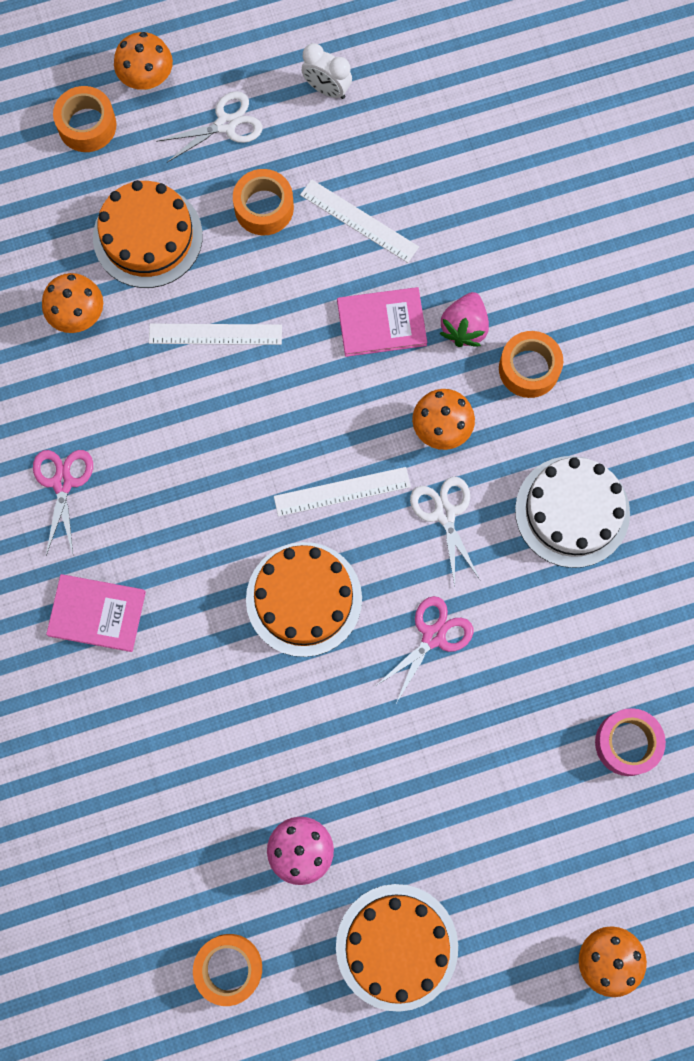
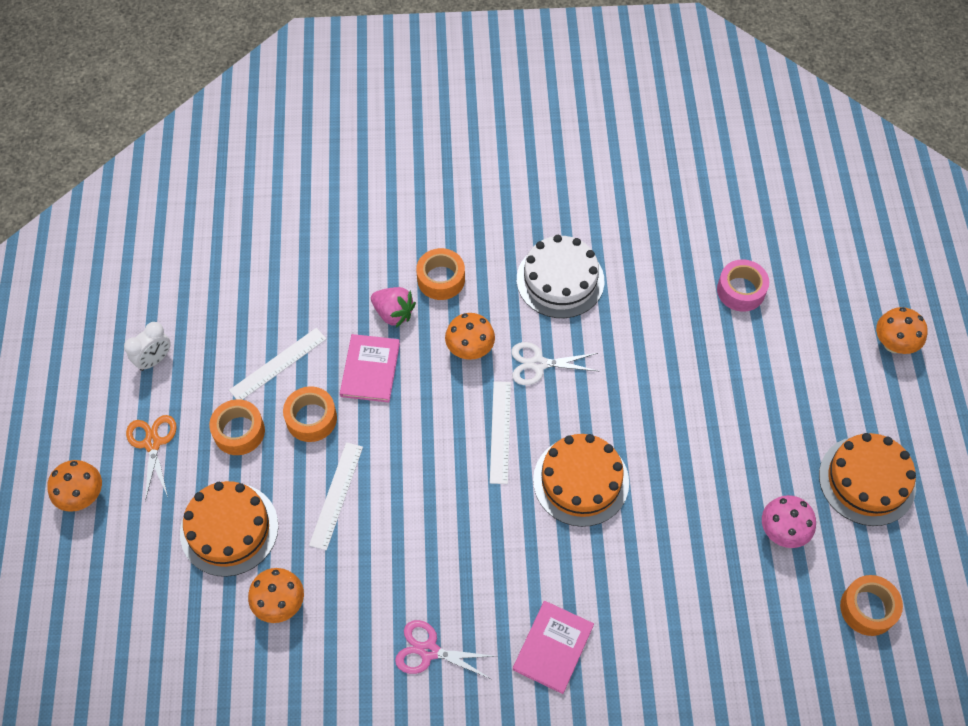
camera: 75 degrees left, 15 degrees down
(87, 125) = (105, 556): orange tape -> orange tape (311, 418)
(226, 124) = (152, 443): white scissors -> orange scissors
(433, 636) = (633, 396): pink scissors -> none

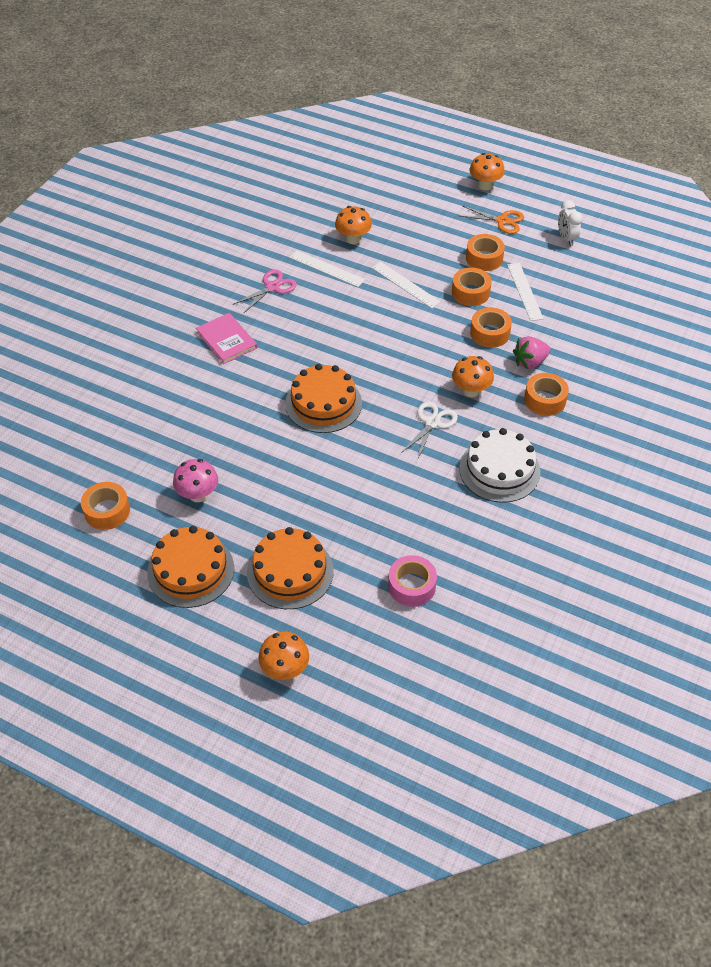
camera: 120 degrees right, 10 degrees down
(229, 529) = (418, 234): orange cake -> orange cake (290, 572)
(370, 369) = (490, 333): pink book -> orange tape
(500, 432) = (392, 379): white ruler -> white ruler (326, 268)

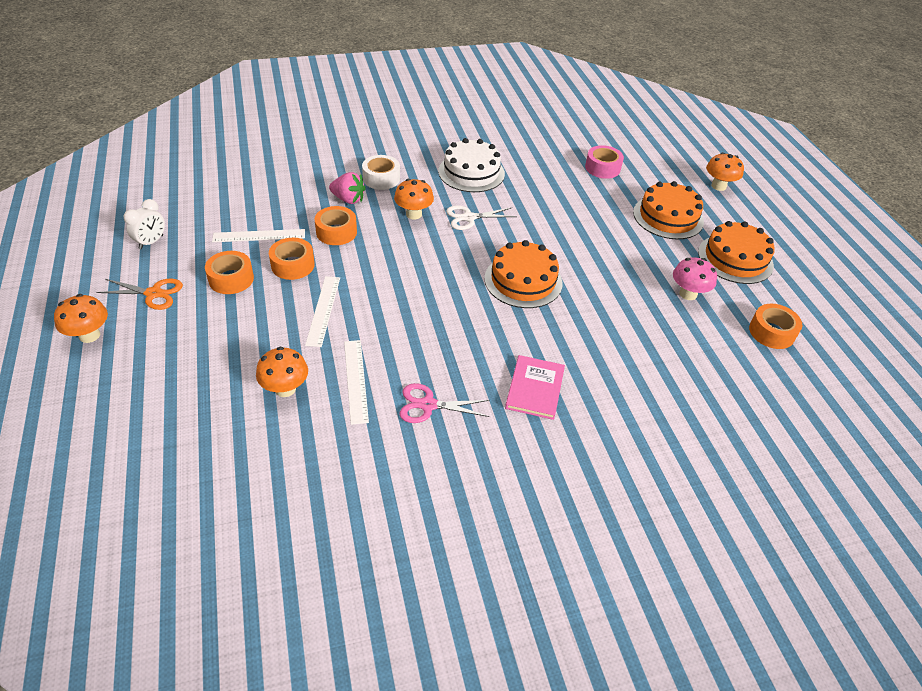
camera: 135 degrees left, 5 degrees down
(502, 221) = (154, 293): orange scissors -> orange scissors turned 120 degrees clockwise
(524, 291) = (259, 236): white ruler -> white ruler turned 45 degrees clockwise
(545, 400) = (381, 178): orange tape -> white tape

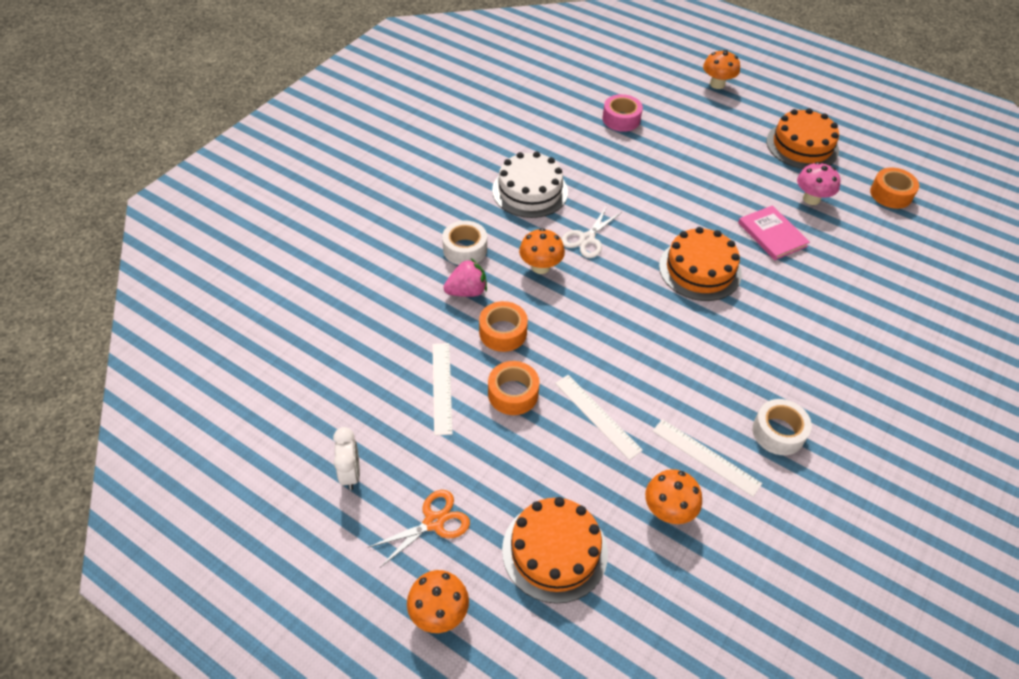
camera: 40 degrees left, 5 degrees up
(231, 279) = (481, 450): orange tape -> none
(259, 236) = (442, 387): white ruler -> white ruler turned 45 degrees counterclockwise
(428, 405) = (778, 432): pink scissors -> white tape
(535, 388) = (822, 358): pink book -> pink book (772, 234)
(668, 217) = (719, 137): orange cake -> orange cake (554, 551)

